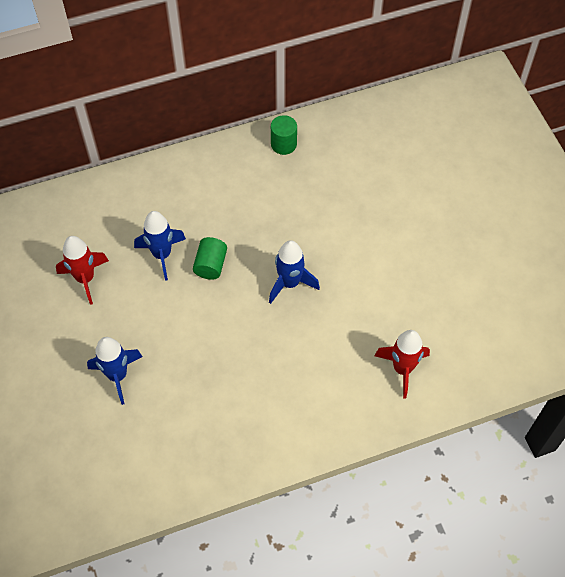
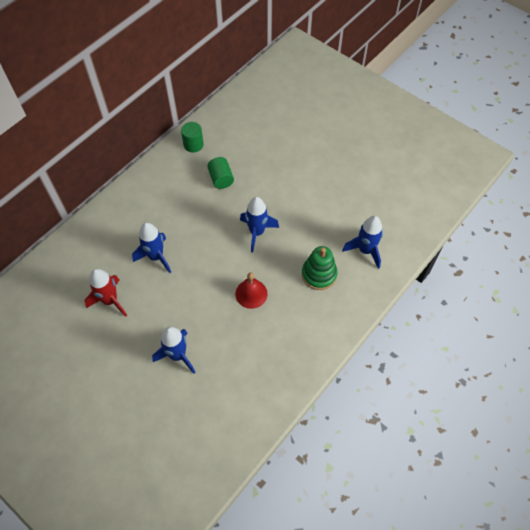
camera: 30 degrees left, 0 degrees up
(211, 265) = (195, 247): green cylinder -> green cylinder (221, 179)
(238, 350) = (251, 293): none -> red bell
(329, 368) = (319, 274): none -> green stacking toy
(402, 369) = (365, 250): red rocket -> blue rocket

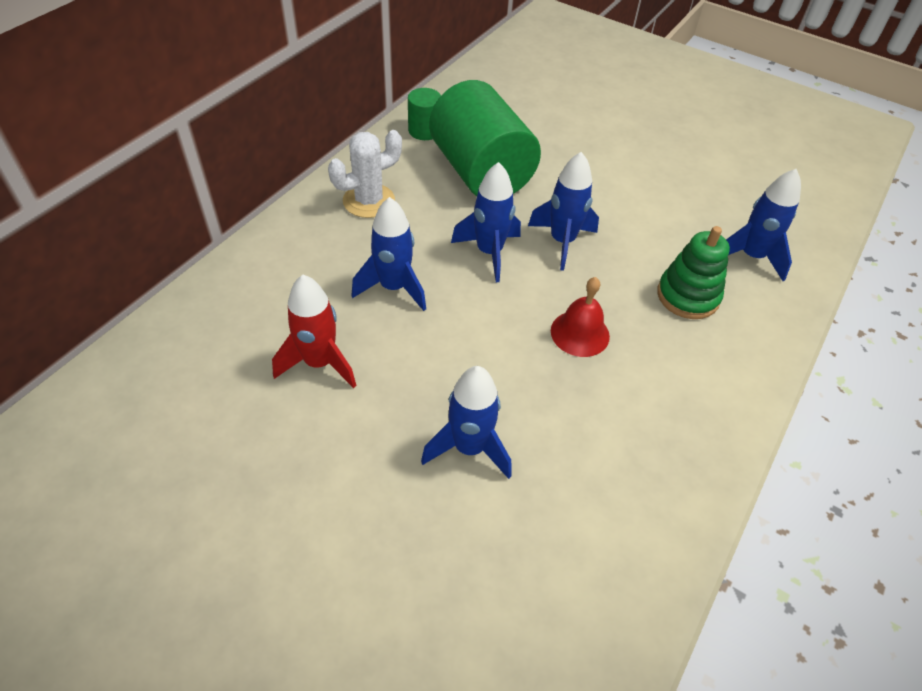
camera: 10 degrees left, 10 degrees down
(151, 196) = (369, 201): none -> white cactus
(213, 237) = (489, 252): none -> blue rocket
(221, 179) = (481, 172): green cylinder -> green cylinder, size x2.23

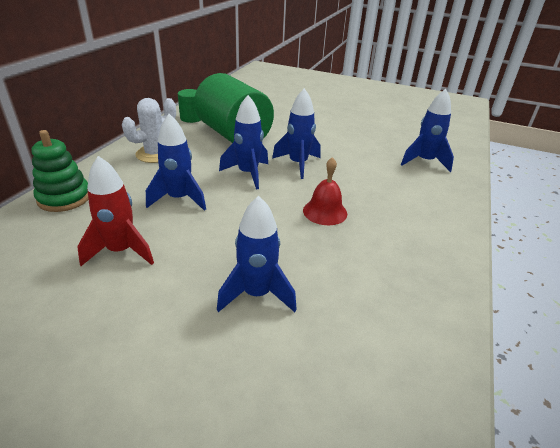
camera: 10 degrees left, 15 degrees down
(687, 296) = (392, 184): green stacking toy -> green stacking toy (64, 198)

